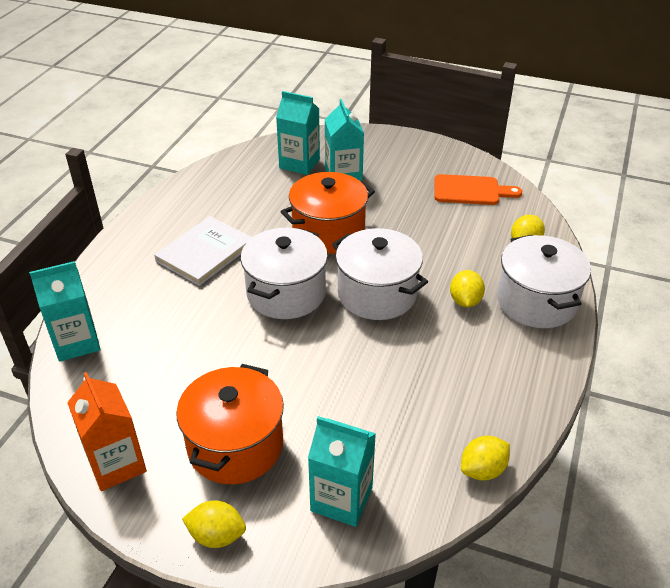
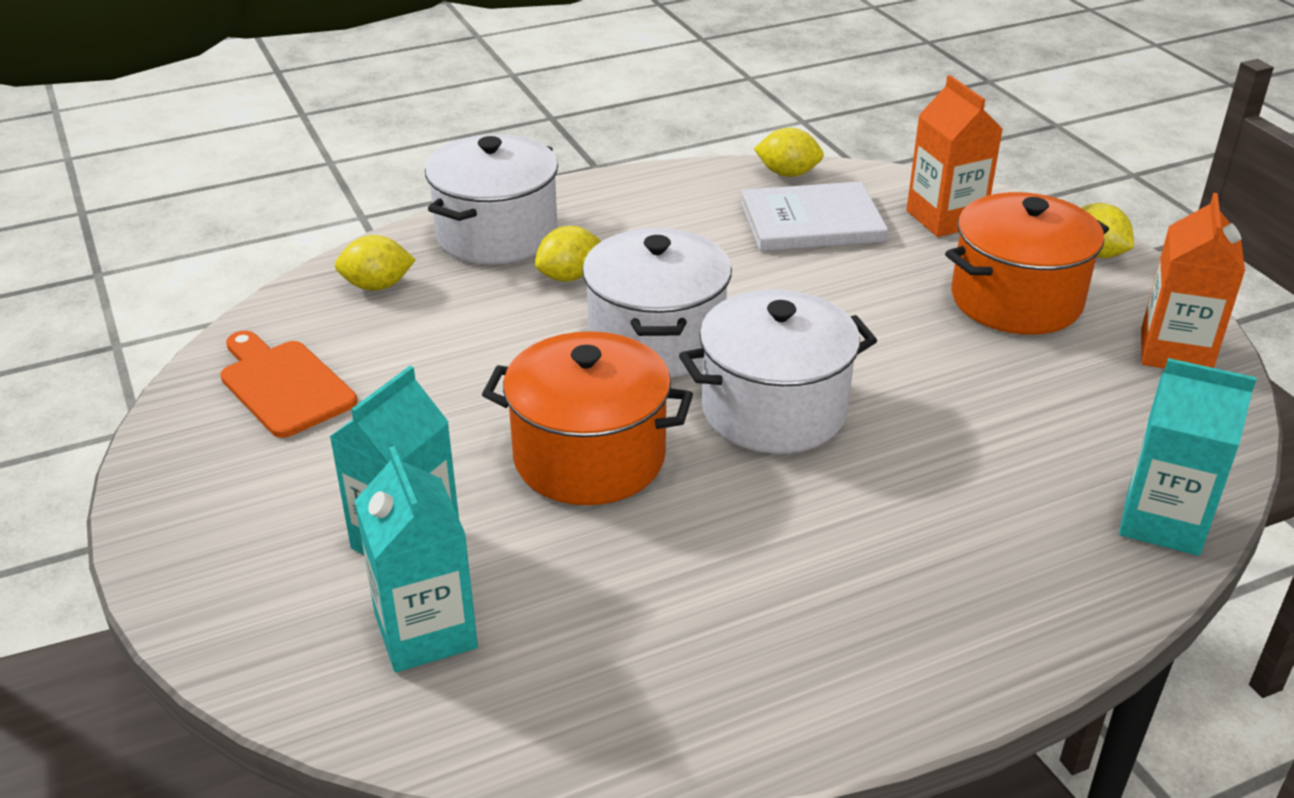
camera: 135 degrees left, 5 degrees down
(205, 253) = (828, 548): white book -> white book (812, 222)
(341, 499) = (945, 218): turquoise carton -> orange carton

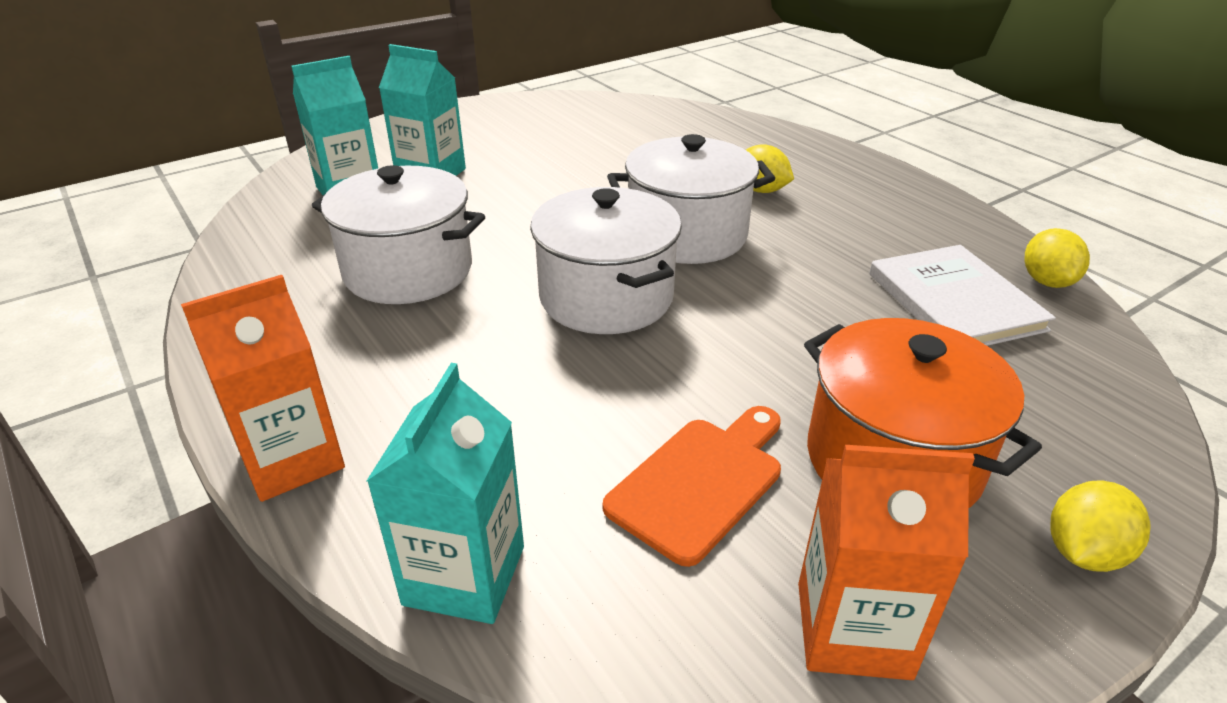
camera: 80 degrees right, 0 degrees up
(284, 385) = (579, 120): orange cutting board -> orange cutting board (700, 482)
(377, 286) = (704, 128): yellow lemon -> none
(497, 234) = (802, 157): white pot -> white pot (408, 271)
(589, 457) = (524, 223): orange pot -> none
(945, 218) = (1052, 399): orange carton -> orange carton (292, 460)

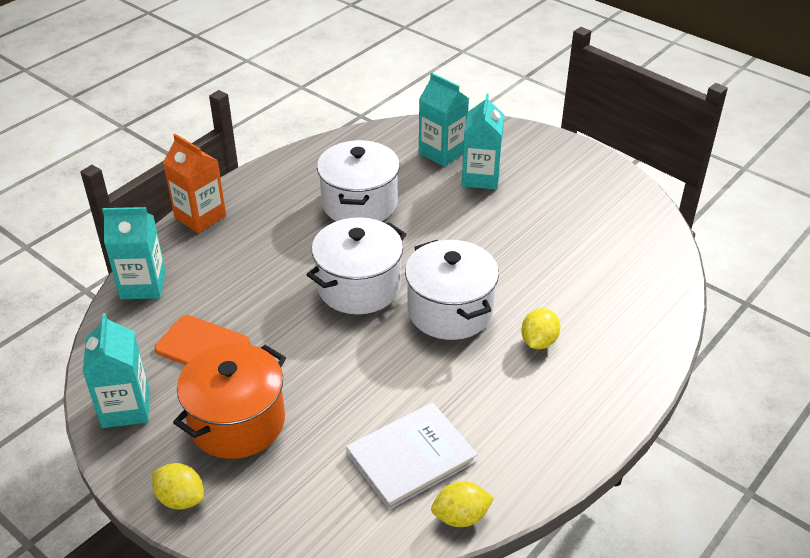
camera: 75 degrees right, 5 degrees up
(853, 629) = (126, 408): orange carton -> turquoise carton

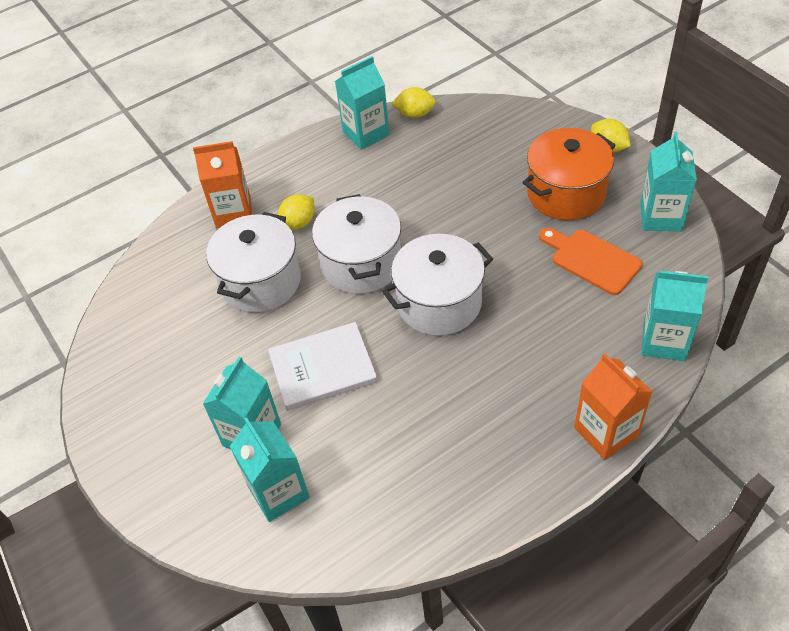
camera: 160 degrees left, 10 degrees up
(359, 203) = (410, 418): white pot -> white pot (261, 282)
(411, 457) = (436, 152): white book -> white book (323, 368)
(517, 473) = (366, 133): none -> turquoise carton
(620, 343) = (233, 212): none -> orange carton

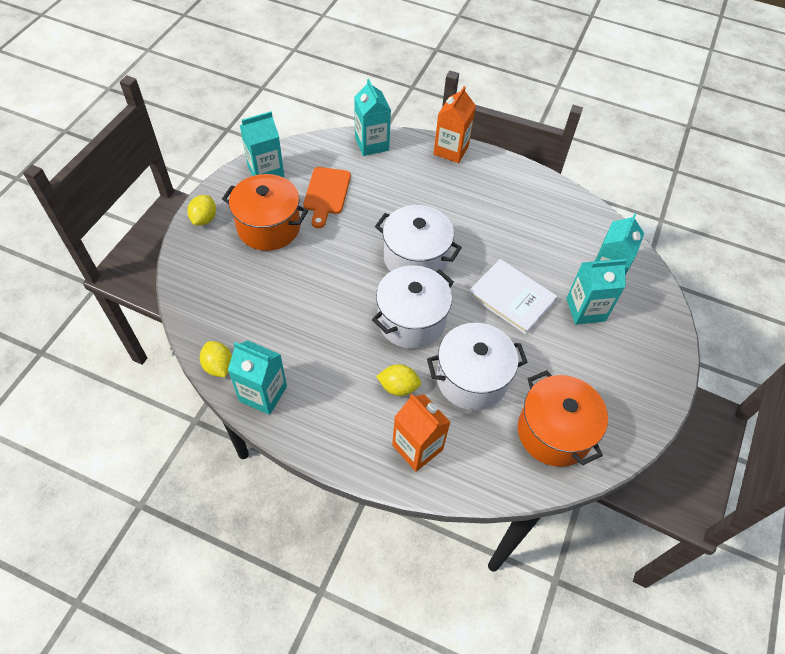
camera: 130 degrees left, 5 degrees up
(157, 318) = (554, 432): none -> orange pot

